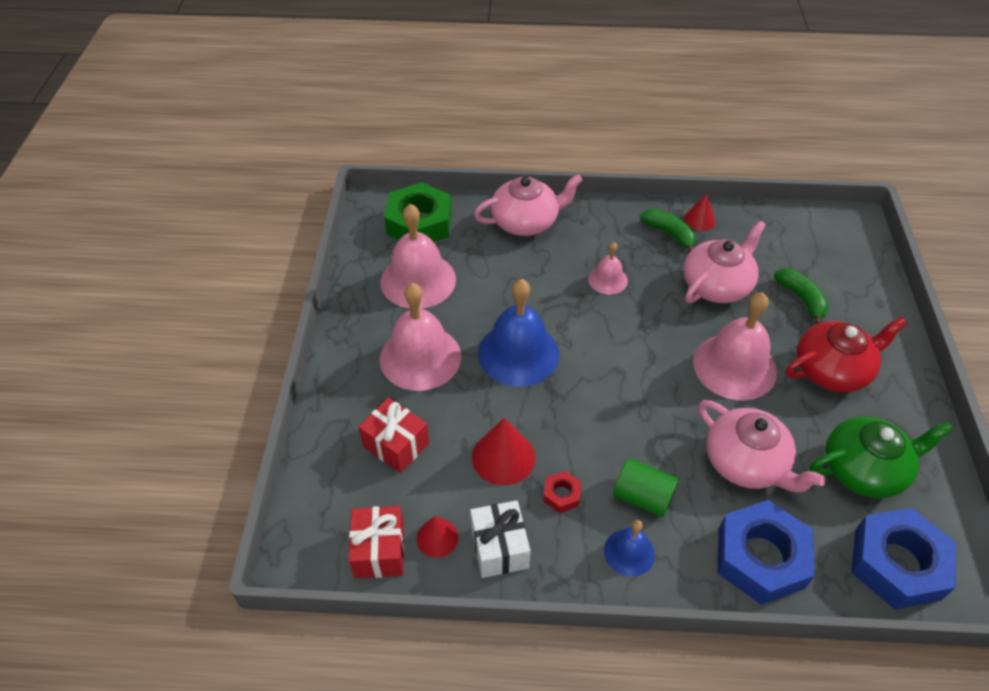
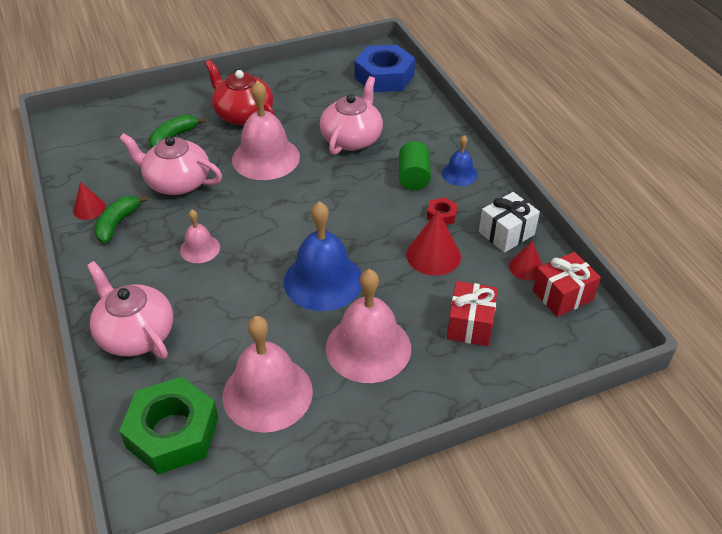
camera: 115 degrees left, 5 degrees down
(760, 558) = (419, 122): blue nut -> none
(864, 469) = (323, 93): green teapot -> none

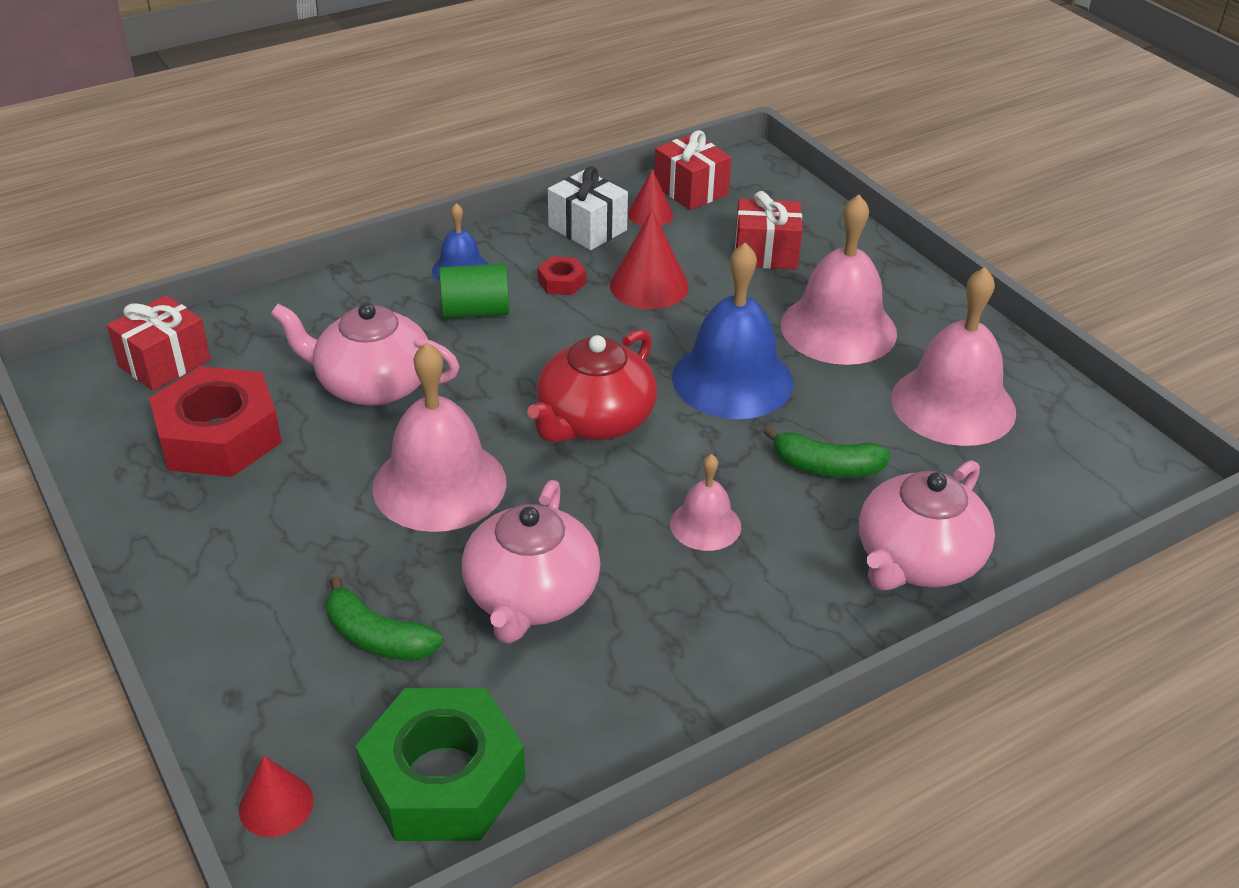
camera: 100 degrees left, 5 degrees down
(89, 209) = (638, 716): red cone -> red cone (276, 805)
(117, 223) = (671, 656): green banana -> green banana (826, 467)
(172, 432) = (1059, 479): green nut -> green nut (443, 778)
(243, 114) = (291, 541): red teapot -> red teapot (594, 420)
(323, 93) = (219, 436): none -> red nut
(384, 76) = (164, 363): blue nut -> red gift

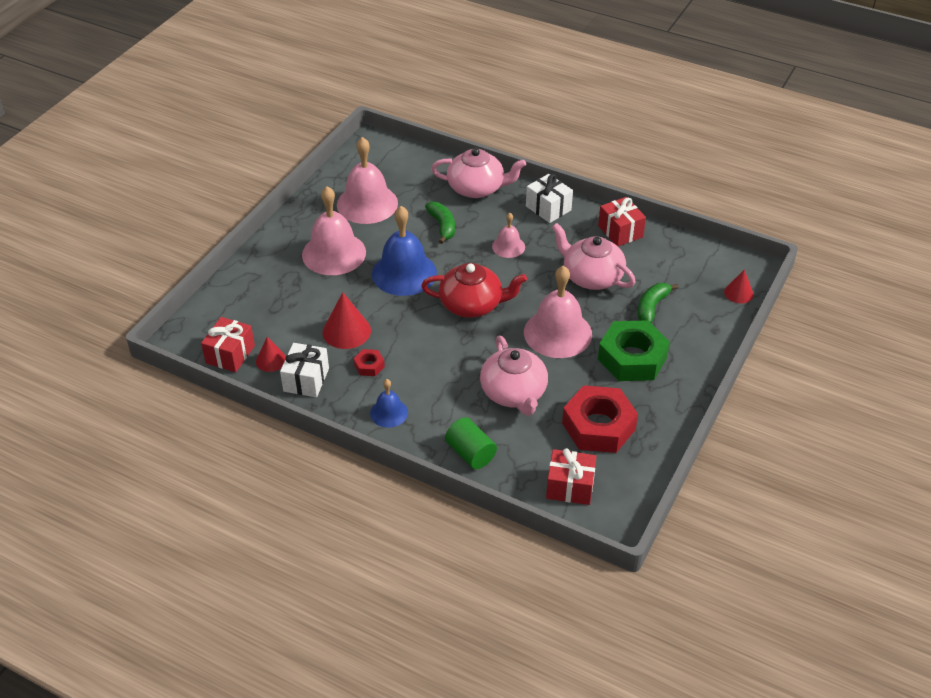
camera: 120 degrees left, 5 degrees up
(377, 637) = (651, 307): green banana -> green banana turned 150 degrees counterclockwise
(443, 778) = (687, 260): green nut -> green nut (632, 358)
(475, 311) = (423, 386): green cylinder -> green cylinder (470, 453)
(531, 596) = (591, 276): pink teapot -> pink teapot turned 120 degrees counterclockwise
(766, 253) = (281, 300): red gift -> red gift (620, 231)
(780, 636) = (548, 208): none -> white gift

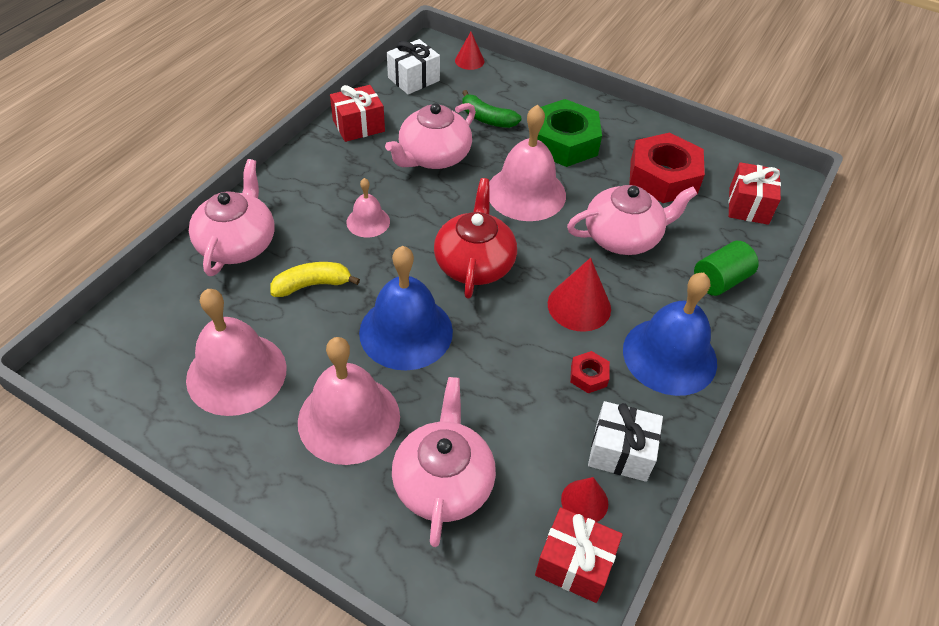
camera: 90 degrees left, 5 degrees up
(288, 296) = (443, 481): none -> pink teapot
(346, 331) = (522, 402): red cone -> red cone (579, 306)
(389, 413) = (669, 355): blue bell -> blue bell, size x1.92
(442, 226) = (312, 285): green banana -> yellow banana
(548, 208) = (300, 179): white gift -> white gift (413, 79)

